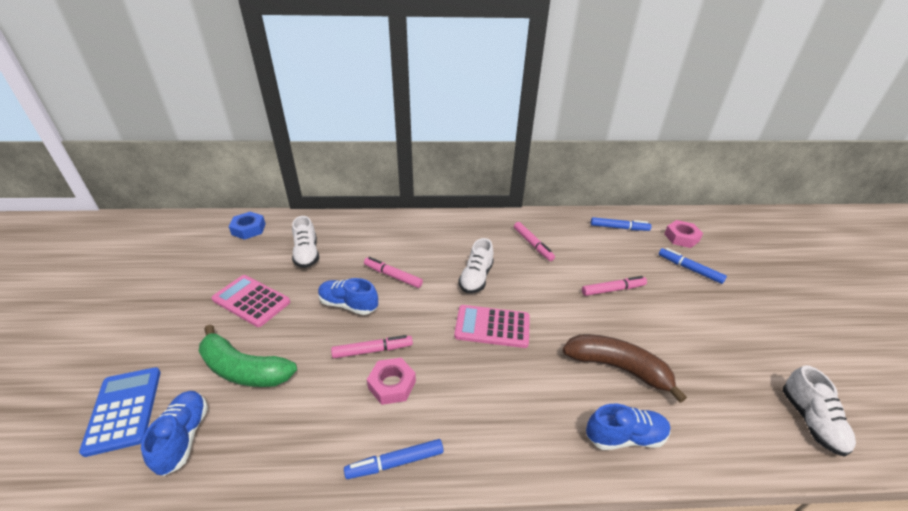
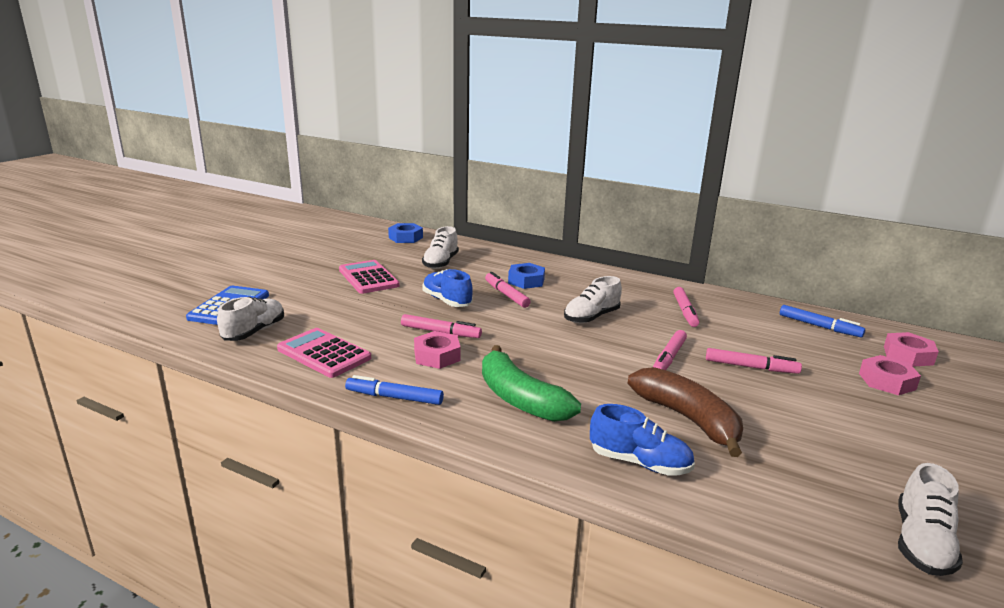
camera: 30 degrees right, 15 degrees down
(183, 437) = (254, 332): blue shoe -> white shoe
(244, 369) = (327, 312): green banana -> green banana (520, 399)
(396, 251) = (526, 281): none -> blue nut
(492, 327) = (573, 351): pink calculator -> pink calculator (324, 354)
(559, 303) = (668, 358): none -> pink marker
(689, 269) = (887, 381): blue marker -> pink nut

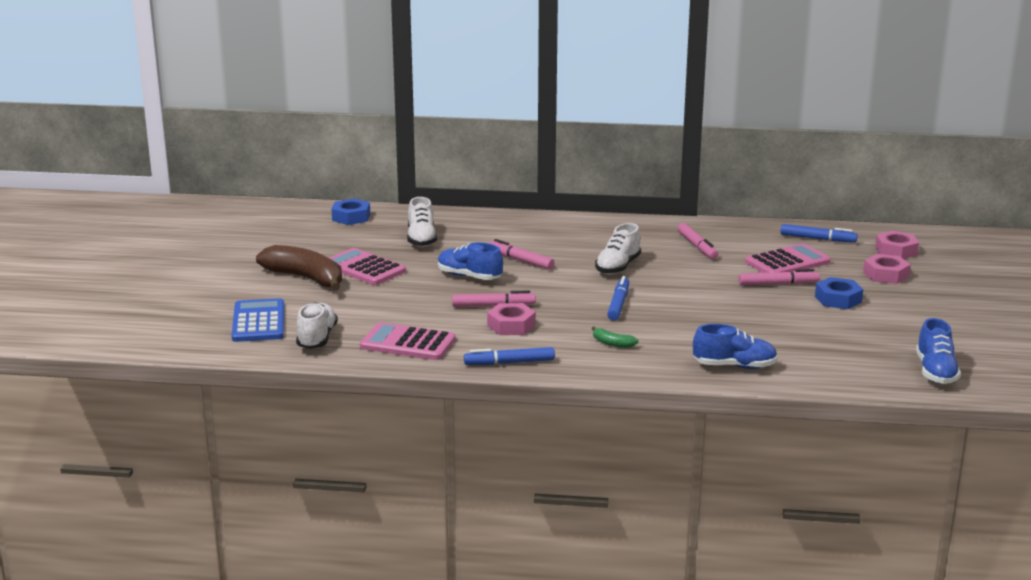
camera: 20 degrees left, 0 degrees up
(520, 399) = (612, 343): green banana -> green banana, size x0.42
(526, 281) = (527, 243): blue nut -> blue nut (838, 299)
(562, 355) = (618, 304): none -> blue marker
(668, 358) = (708, 289): pink marker -> none
(687, 419) = (751, 331): brown banana -> brown banana (306, 278)
(773, 345) = (787, 262): none -> pink calculator
(921, 543) = (935, 372): white shoe -> blue shoe

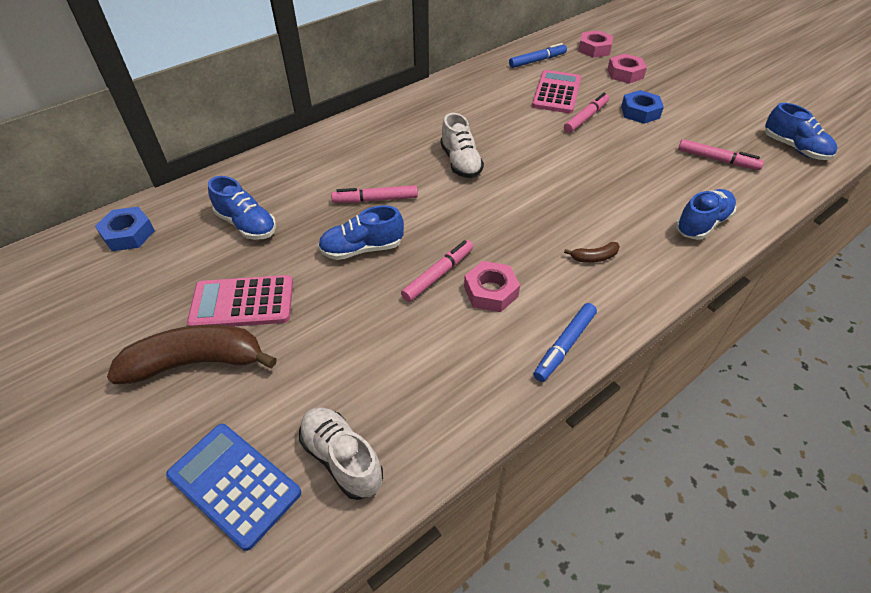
camera: 45 degrees left, 25 degrees up
(408, 343) = (442, 389): pink calculator -> none
(421, 239) = (247, 224): white shoe -> blue shoe
(612, 343) = (594, 257): green banana -> brown banana
(618, 304) = (526, 206): blue marker -> none
(697, 246) = (478, 108): pink marker -> pink marker (717, 160)

